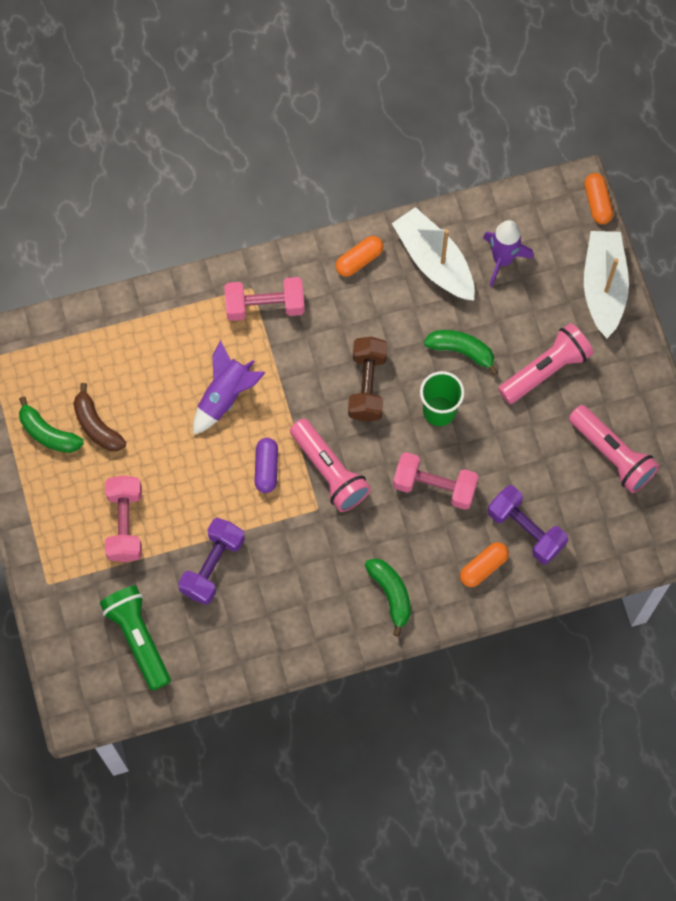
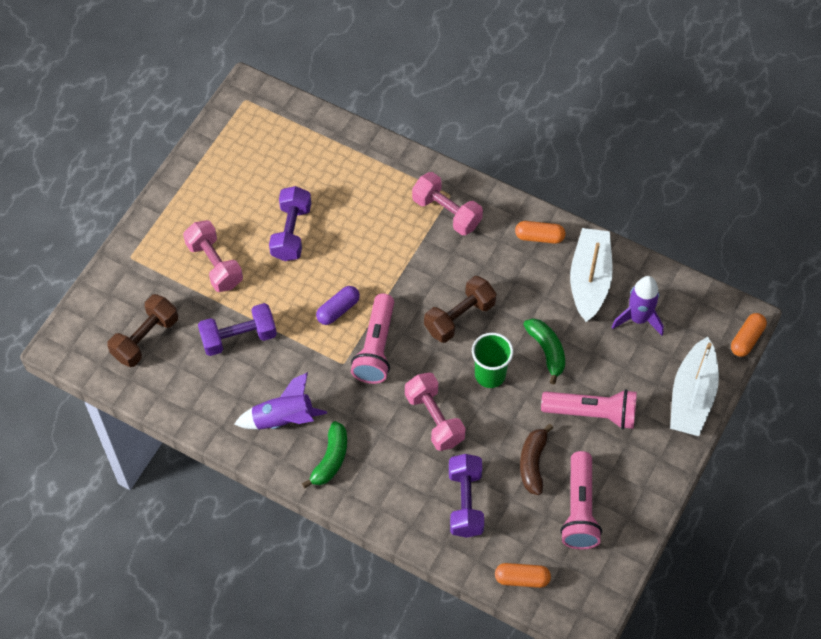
camera: 45 degrees right, 10 degrees down
(48, 433) = (229, 171): green banana -> none
(96, 425) = (263, 192): brown banana -> brown banana (533, 463)
(125, 524) = (215, 264): pink dumbbell -> pink dumbbell turned 75 degrees counterclockwise
(138, 638) = (145, 338): green flashlight -> brown dumbbell
(158, 438) = (291, 232): none -> purple dumbbell
(225, 396) = (361, 244): purple rocket -> purple rocket (283, 419)
(483, 567) = (410, 499): orange capsule -> orange capsule (522, 578)
(603, 287) = (692, 396): white boat -> white boat turned 150 degrees clockwise

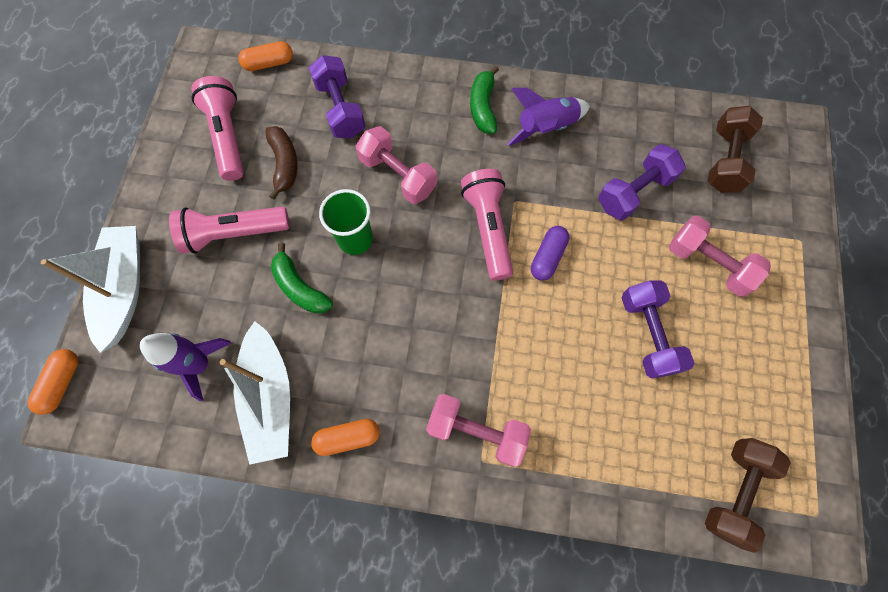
camera: 160 degrees right, 10 degrees up
(459, 317) = (411, 294): brown dumbbell -> brown dumbbell (734, 491)

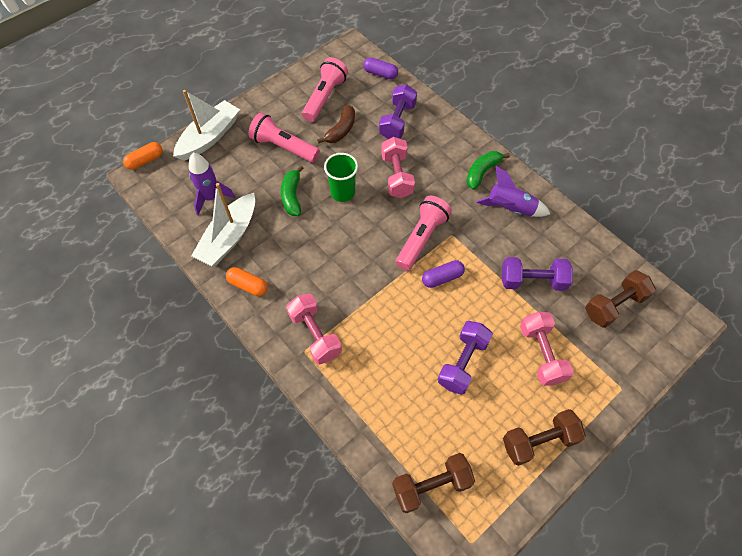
camera: 40 degrees right, 10 degrees down
(269, 63) = (380, 74): orange capsule -> purple capsule
(782, 356) = (539, 441): none -> brown dumbbell

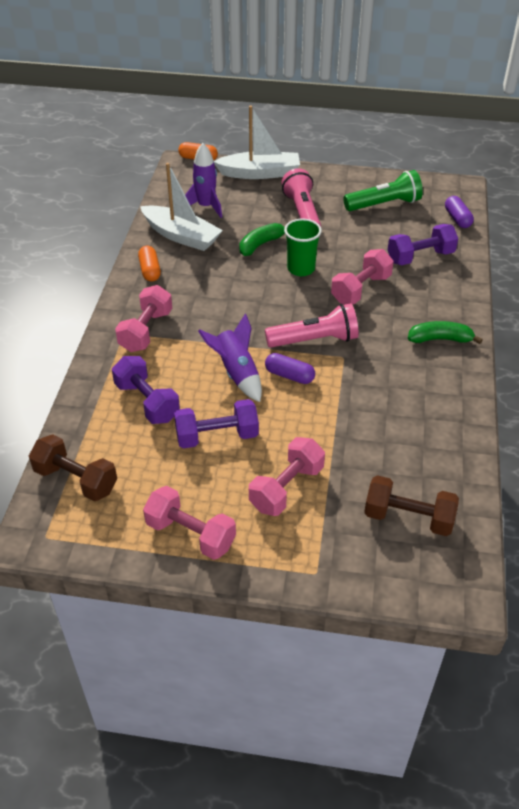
camera: 50 degrees right, 15 degrees down
(229, 237) = (181, 236): white boat -> white boat turned 135 degrees counterclockwise
(324, 97) = (384, 204): pink flashlight -> green flashlight
(341, 130) = (363, 232): brown banana -> none
(510, 209) = (424, 380): purple rocket -> purple rocket (236, 373)
(532, 281) = (361, 439): purple dumbbell -> purple dumbbell (147, 402)
(539, 441) = (190, 534): brown dumbbell -> pink dumbbell

